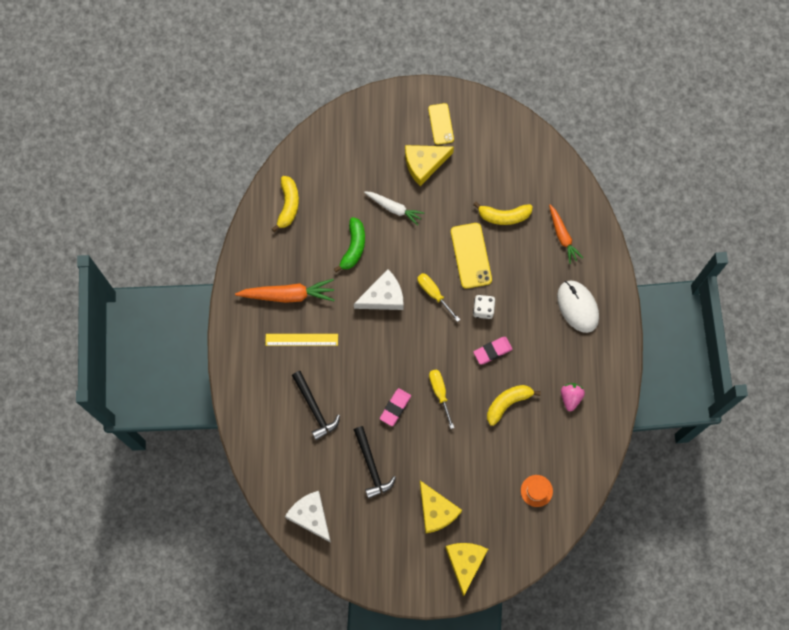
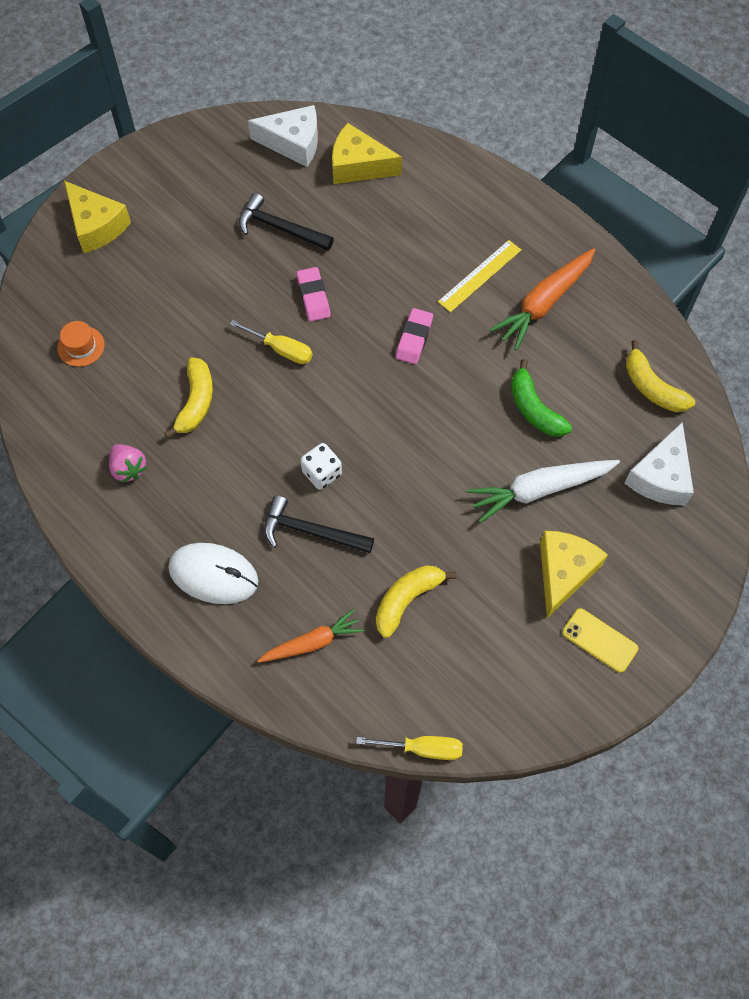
camera: 135 degrees right, 10 degrees down
(314, 408) = (394, 229): black hammer -> black hammer (311, 531)
(383, 296) = (445, 388): white cheese -> white cheese (660, 476)
(394, 208) = (539, 490): white carrot -> white carrot, size x1.52
(434, 294) = (394, 440): yellow screwdriver -> yellow screwdriver (422, 748)
(436, 511) = (172, 244): yellow cheese -> yellow cheese (358, 166)
(471, 255) = (397, 518): yellow phone -> none
(492, 351) = (266, 439): pink eraser -> pink eraser (414, 339)
(562, 236) = (312, 642): orange carrot -> orange carrot turned 135 degrees clockwise

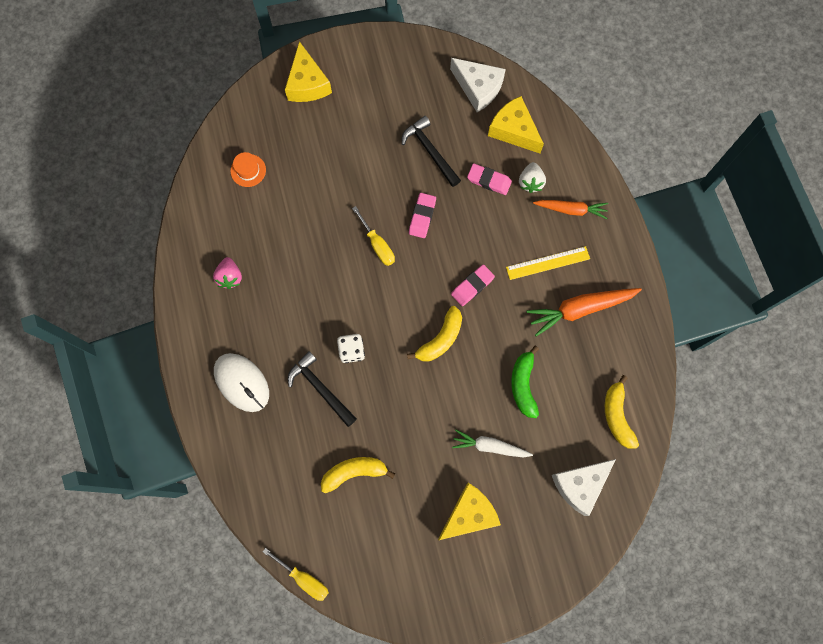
camera: 30 degrees right, 10 degrees up
(196, 402) = (299, 253): yellow banana -> yellow banana (440, 339)
(312, 642) = (277, 466): orange carrot -> orange carrot (571, 210)
(364, 226) = (489, 181): none -> pink eraser
(409, 207) = (530, 182): none -> white strawberry
(539, 490) = (490, 446): white carrot -> white carrot, size x0.66
(600, 640) = (463, 575): yellow phone -> none

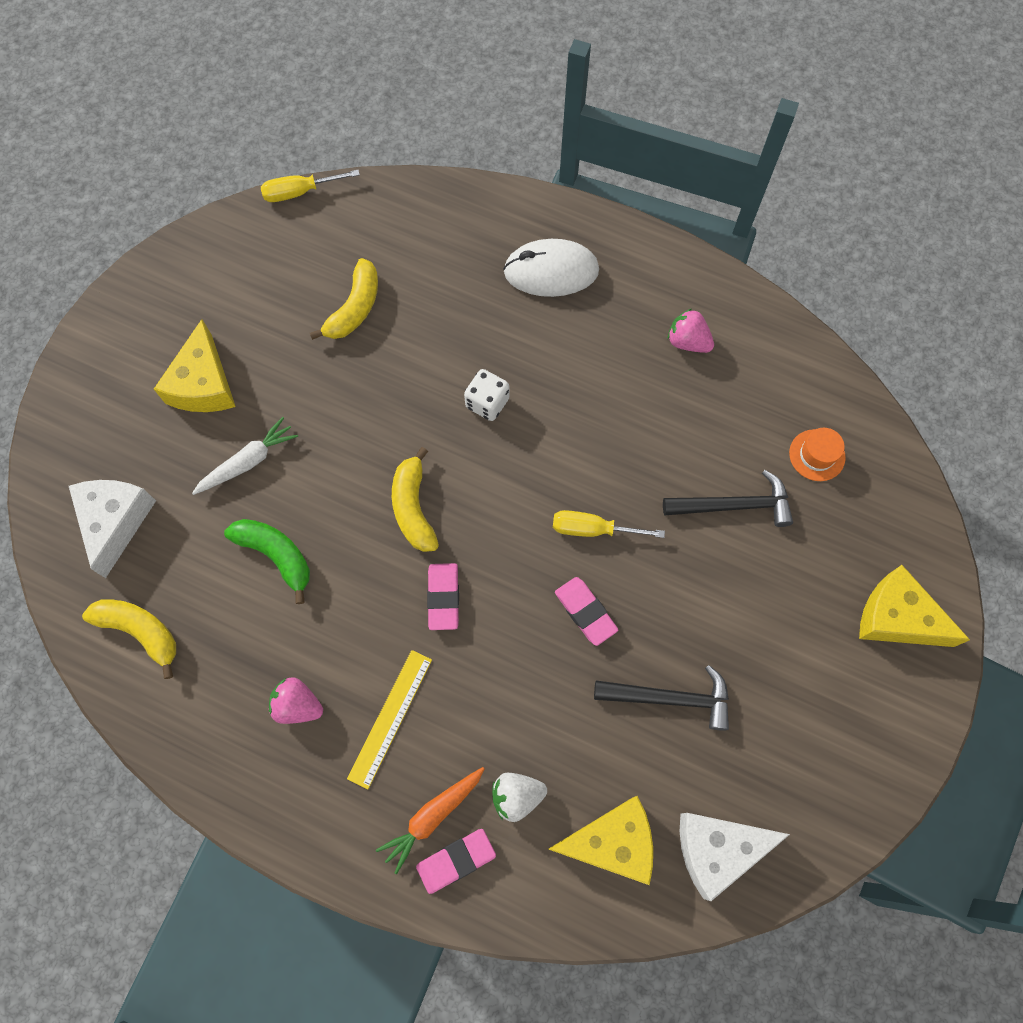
camera: 130 degrees right, 5 degrees down
(320, 388) = (474, 341): black hammer -> black hammer (734, 505)
(489, 181) = (565, 740): pink eraser -> pink eraser (456, 860)
(530, 182) = (517, 796): white strawberry -> white strawberry turned 60 degrees counterclockwise
(580, 309) = (298, 705): orange carrot -> pink strawberry

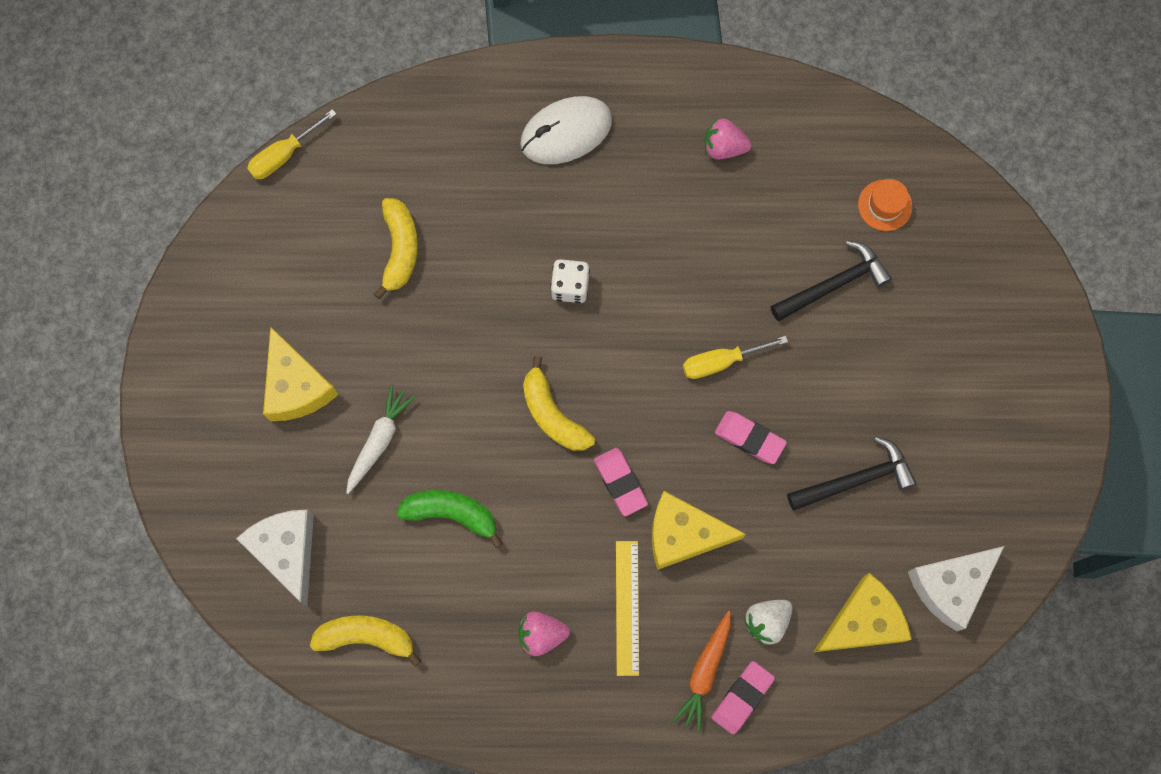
camera: 25 degrees left, 5 degrees up
(897, 618) = (1013, 322): yellow cheese -> yellow cheese (683, 534)

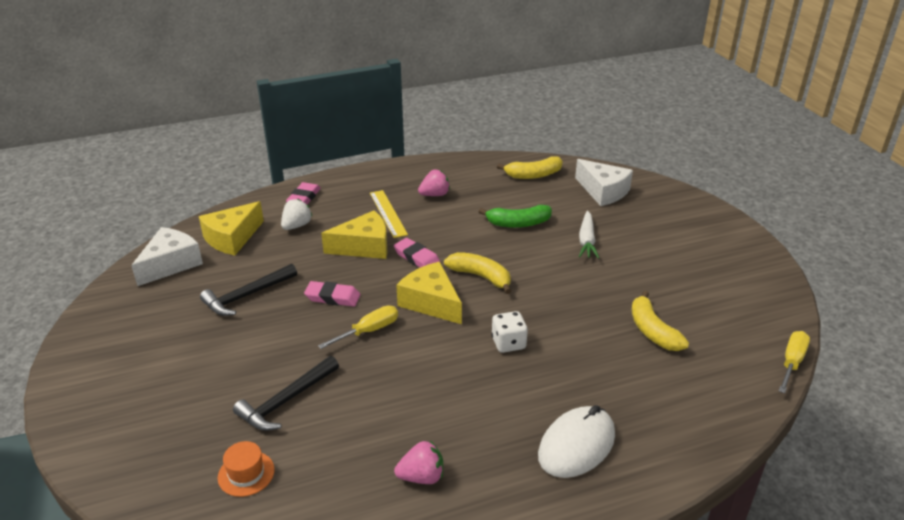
camera: 160 degrees right, 40 degrees down
(296, 386) = (659, 250): yellow cheese -> yellow cheese (431, 302)
(705, 671) = (330, 202): orange carrot -> none

